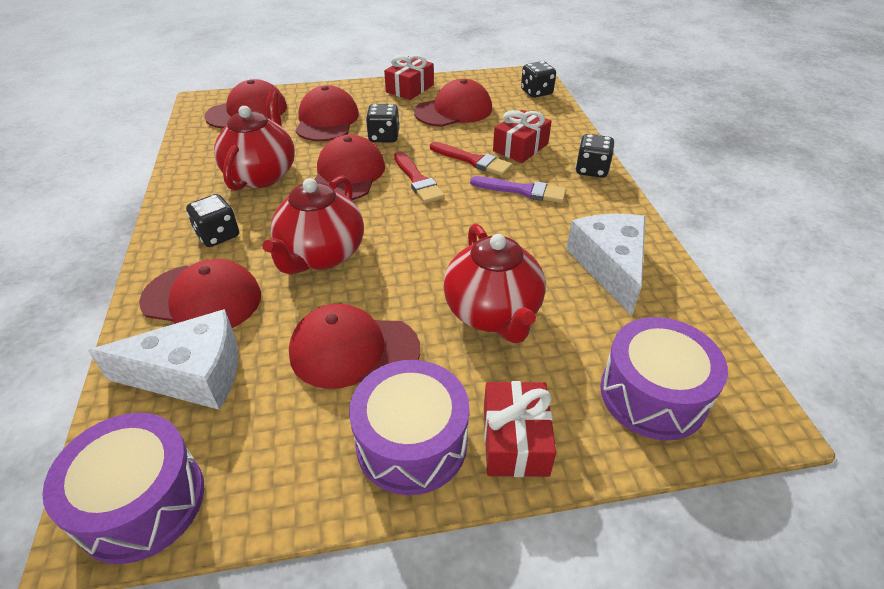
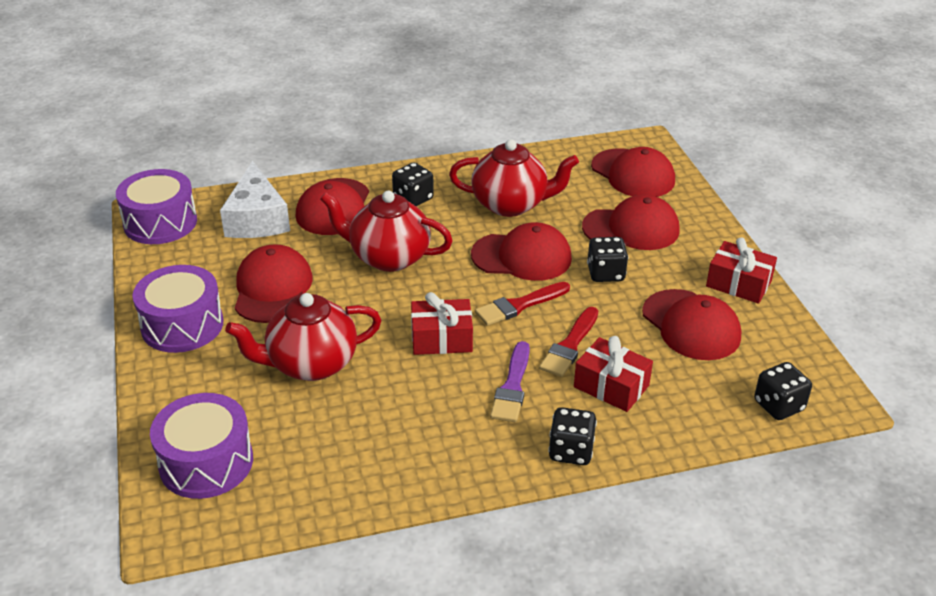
camera: 85 degrees right, 5 degrees down
(515, 440) = (175, 377): red gift -> red gift (441, 339)
(609, 266) = (378, 450): white cheese -> none

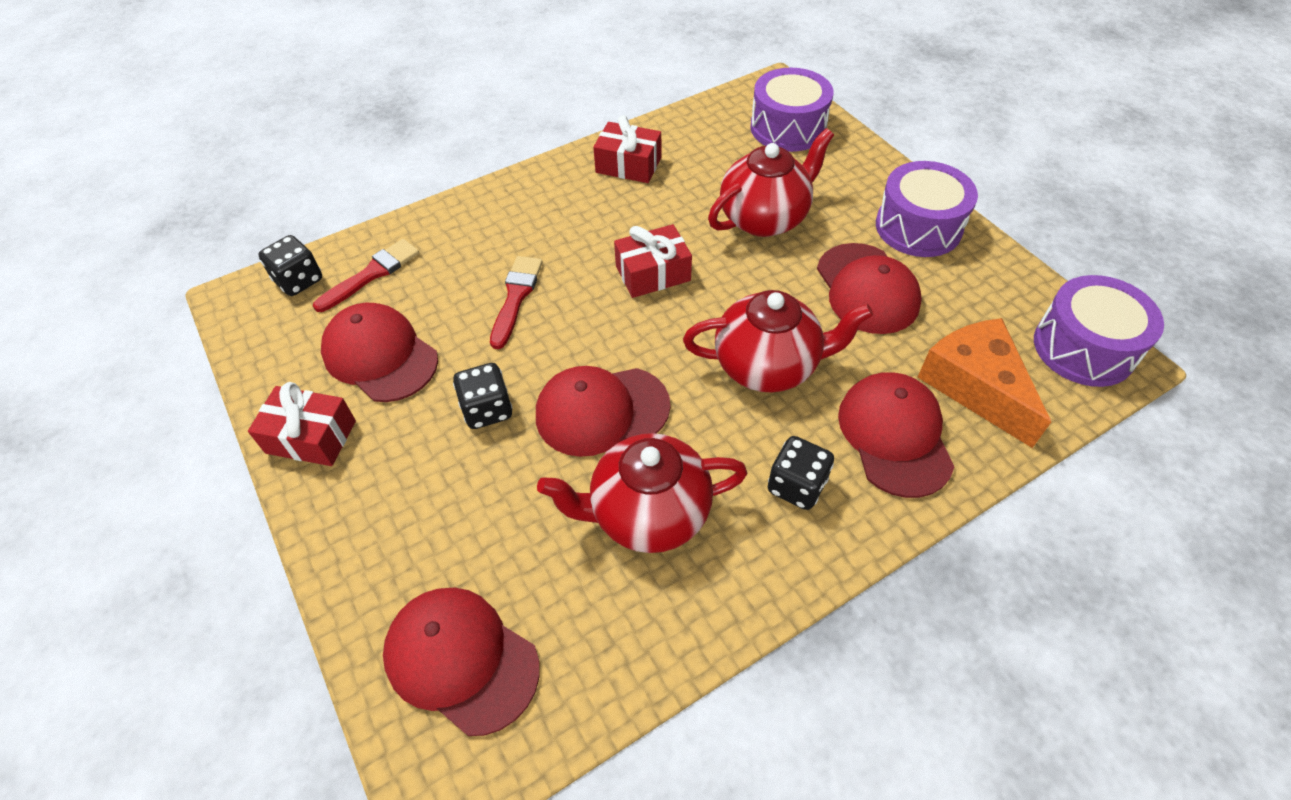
camera: 165 degrees right, 15 degrees up
(257, 219) = (975, 386): white cheese -> orange cheese
(512, 387) = (564, 240): purple brush -> none
(519, 305) = (583, 334): red brush -> red brush (372, 274)
(571, 451) = (498, 197): black dice -> none
(611, 386) = (467, 263): red gift -> red gift (628, 165)
(631, 229) = (457, 508): red cap -> none

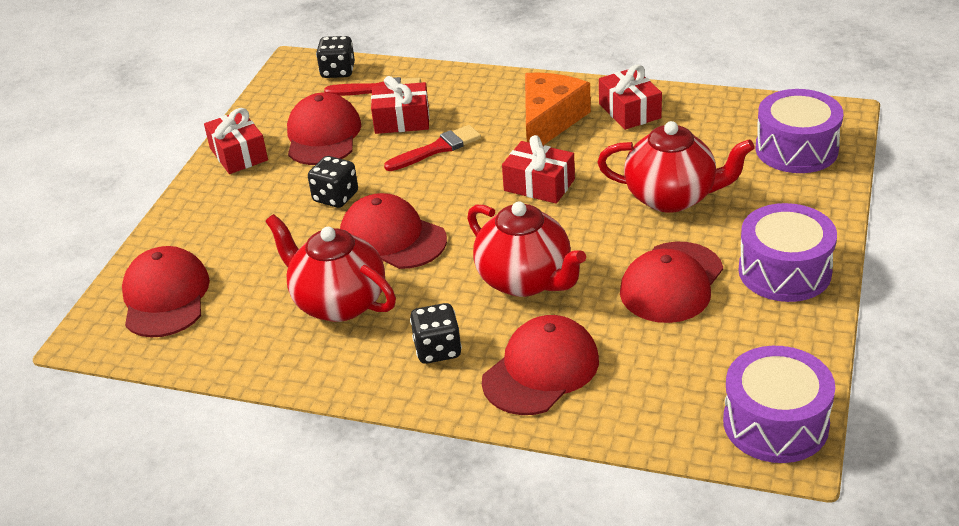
camera: 50 degrees right, 15 degrees down
(441, 290) = (402, 120): none -> red gift
(975, 386) = (645, 385): orange cheese -> orange cheese (549, 121)

